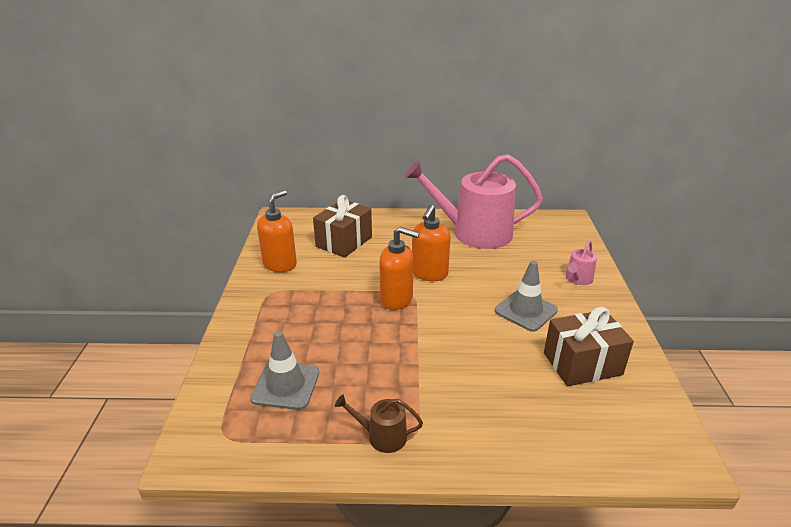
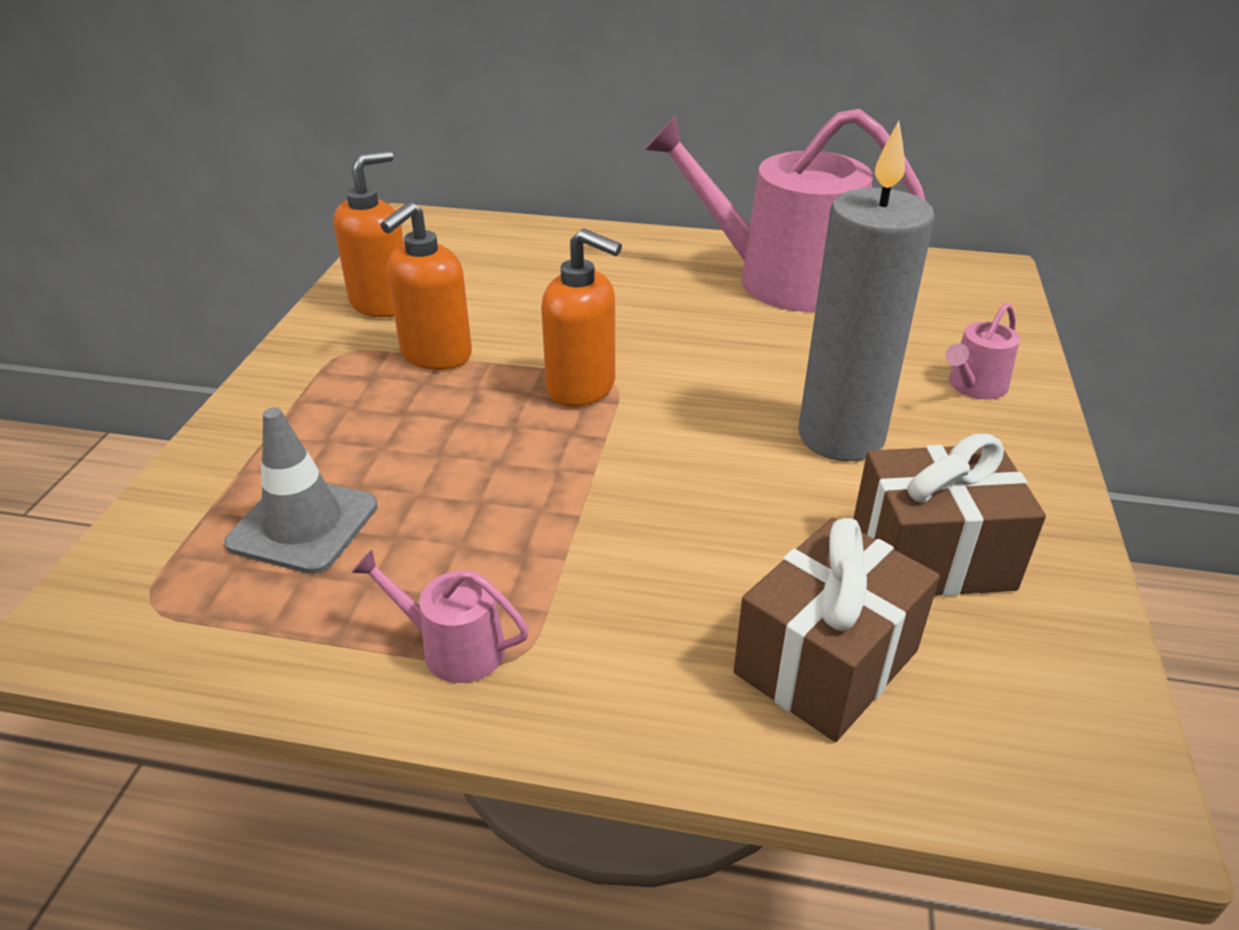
camera: 10 degrees right, 5 degrees up
(344, 242) = (518, 274): brown gift -> brown gift (826, 662)
(382, 436) = (453, 647): brown watering can -> pink watering can
(429, 274) = (664, 347): orange soap dispenser -> orange soap dispenser (436, 355)
(525, 310) = (841, 436): grey traffic cone -> grey candle

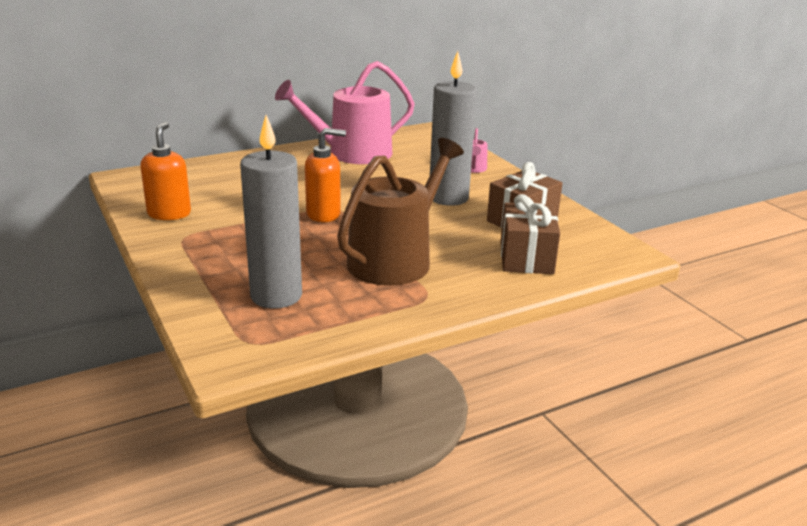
camera: 40 degrees left, 10 degrees down
(303, 524) = (276, 296): grey traffic cone -> grey candle
(436, 355) = (235, 224): orange soap dispenser -> none
(453, 647) = (401, 303): pink watering can -> none
(572, 538) = (395, 259): none -> brown watering can

